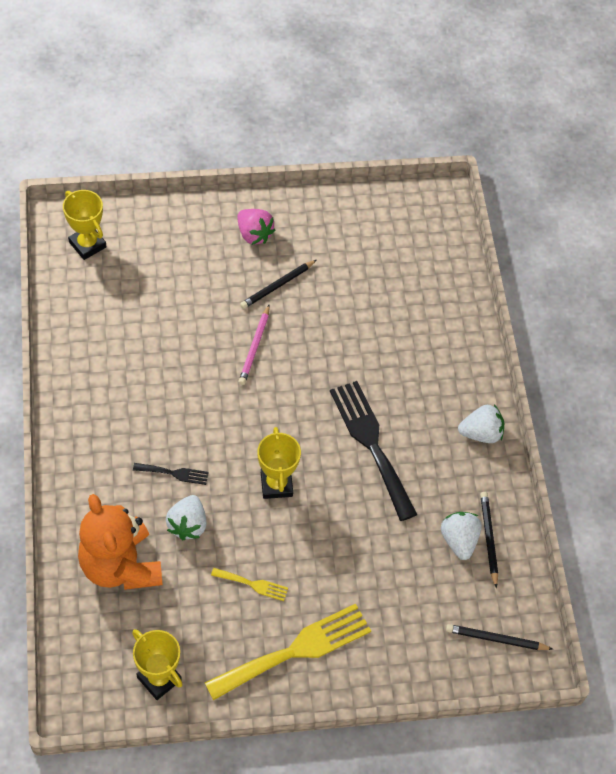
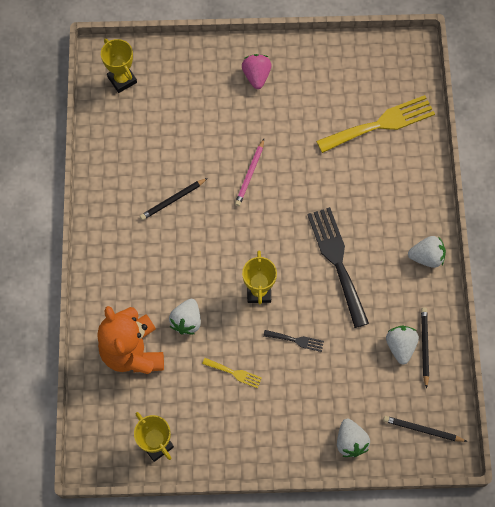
camera: 10 degrees right, 10 degrees up
(174, 473) = (179, 278): black fork -> black fork (296, 340)
(254, 234) = (256, 76): pink strawberry -> pink strawberry turned 150 degrees counterclockwise
(277, 286) = (272, 122): black pencil -> black pencil (173, 200)
(295, 650) = (263, 429): yellow fork -> yellow fork (380, 124)
(407, 659) = (350, 442): none -> white strawberry

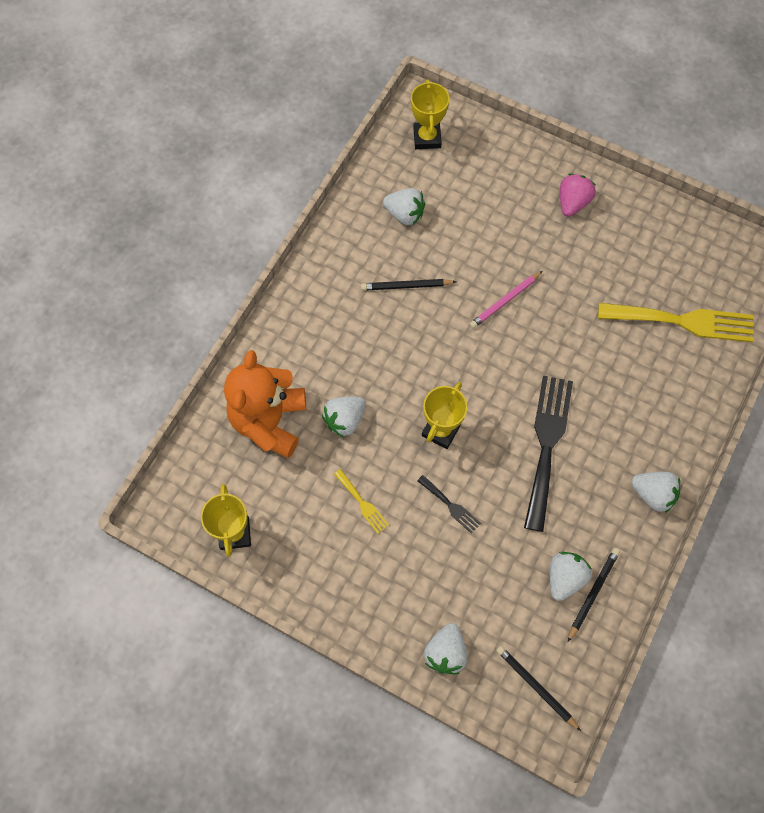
camera: 30 degrees right, 0 degrees up
(140, 147) = (405, 214): none -> white strawberry

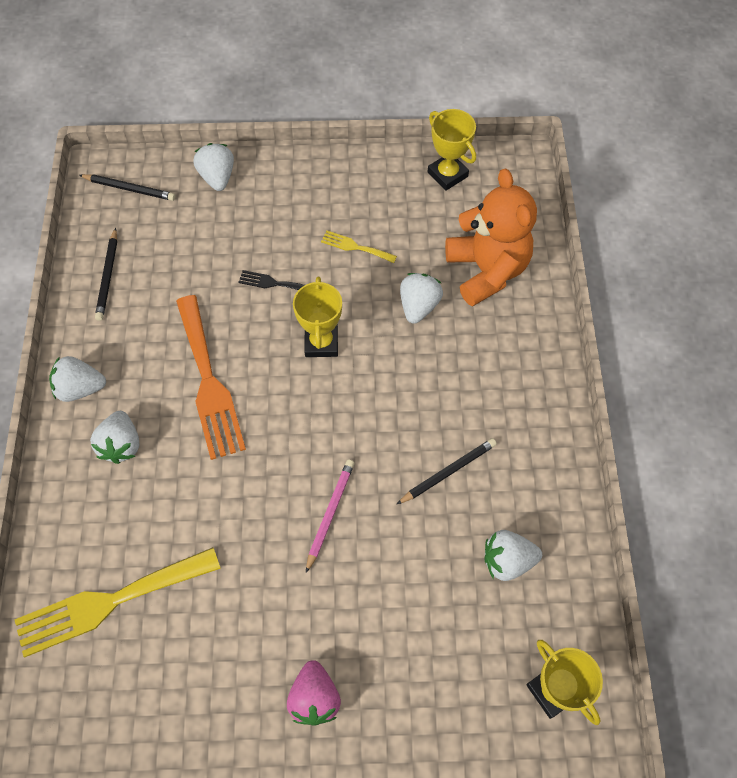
camera: 150 degrees right, 5 degrees down
(547, 444) = (209, 382): black fork -> orange fork
(564, 577) = (139, 276): white strawberry -> white strawberry (121, 445)

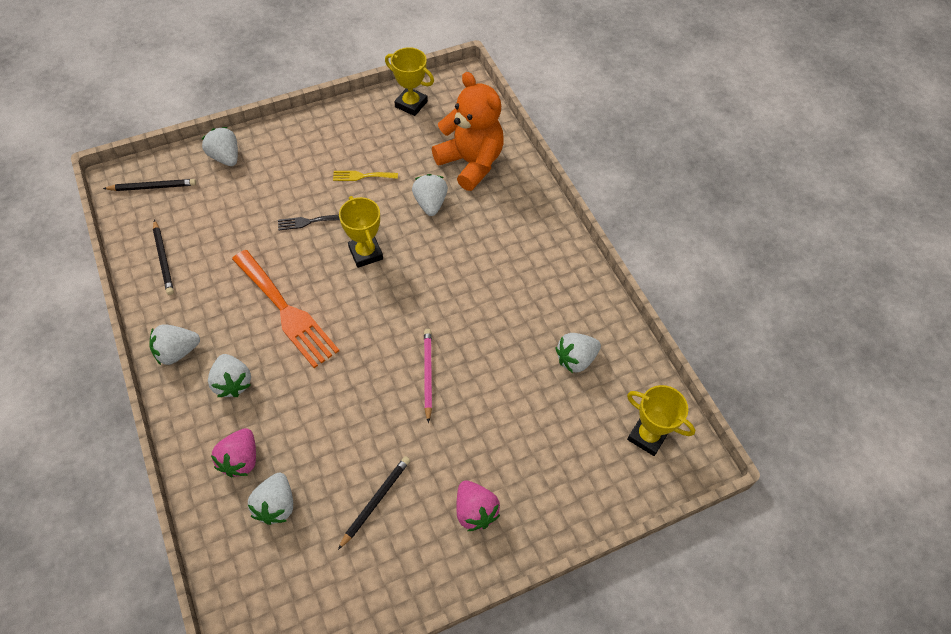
camera: 25 degrees left, 5 degrees down
(95, 536) = (240, 459): none -> pink strawberry
(110, 602) = (276, 505): yellow fork -> white strawberry
(448, 472) = (505, 313): black pencil -> black pencil (376, 501)

